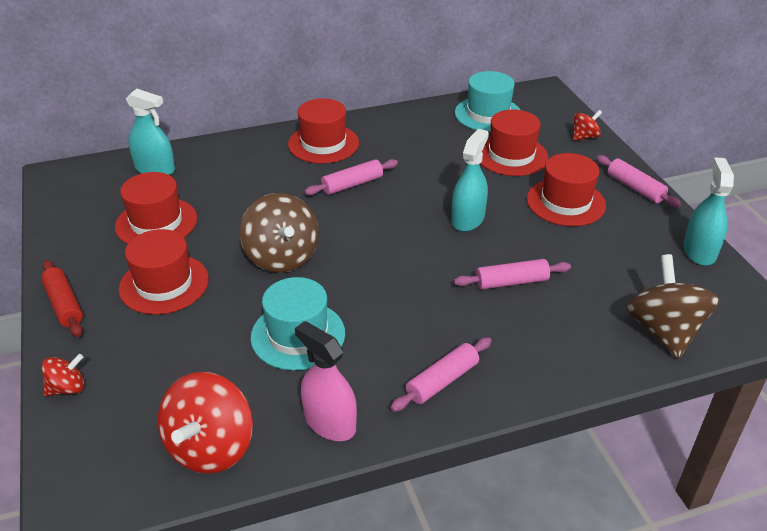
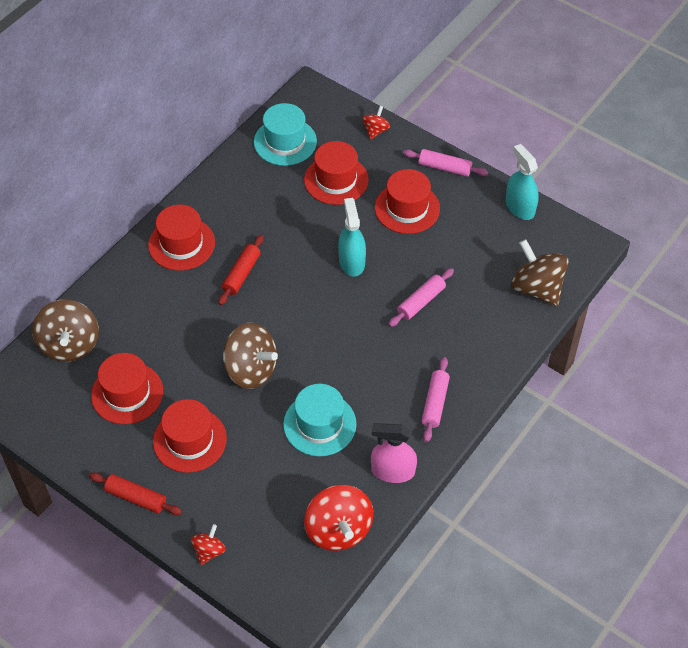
camera: 35 degrees left, 15 degrees up
(155, 169) = (70, 344): turquoise spray bottle -> brown spinning top
(352, 184) = (241, 274): pink rolling pin -> red rolling pin

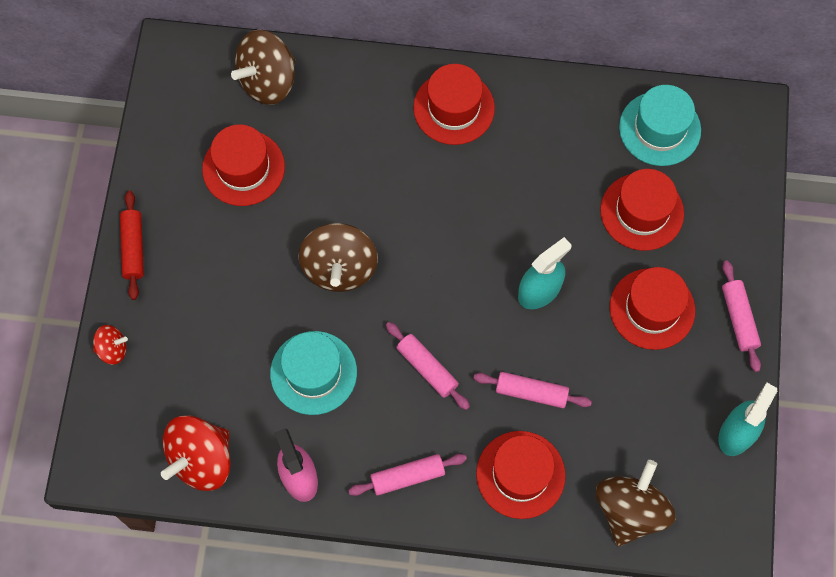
camera: 60 degrees right, 15 degrees up
(190, 440) = (224, 258): red hat -> red hat (520, 474)
(241, 274) = (452, 189): red rolling pin -> none
(363, 353) = (427, 368): none -> pink rolling pin
(375, 130) = (742, 214): red spinning top -> none

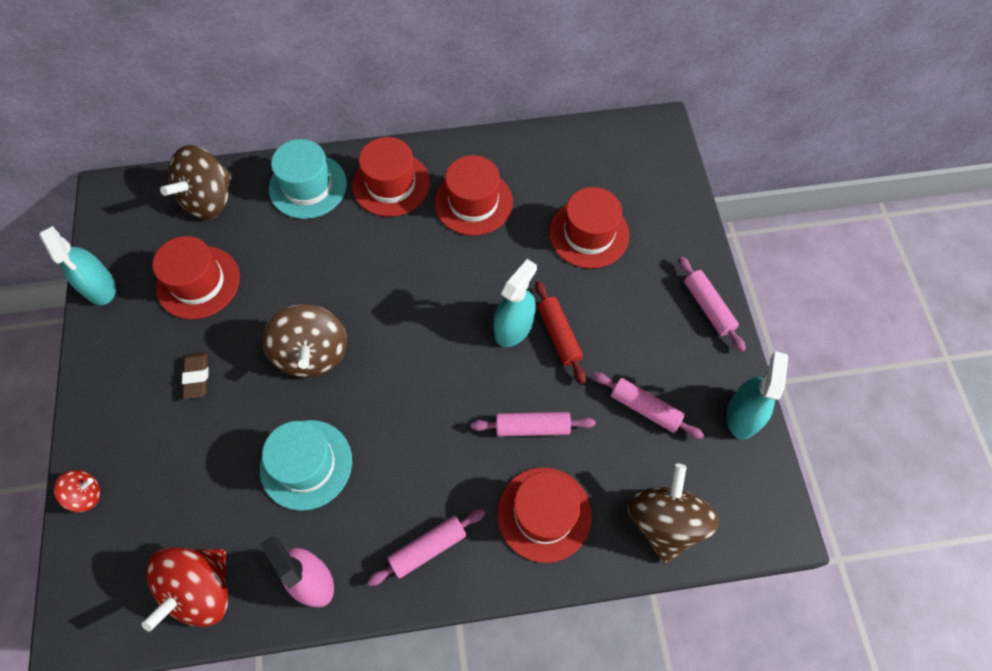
camera: 15 degrees left, 5 degrees down
(133, 248) = (95, 385): red rolling pin -> red rolling pin (558, 335)
(149, 149) = (99, 286): none -> turquoise spray bottle
(227, 263) = (197, 376): none -> brown eraser
(427, 368) = (422, 429): pink rolling pin -> pink rolling pin (645, 408)
(652, 309) = (625, 318): red hat -> red hat (473, 202)
(659, 129) = (583, 160): turquoise hat -> turquoise hat (308, 186)

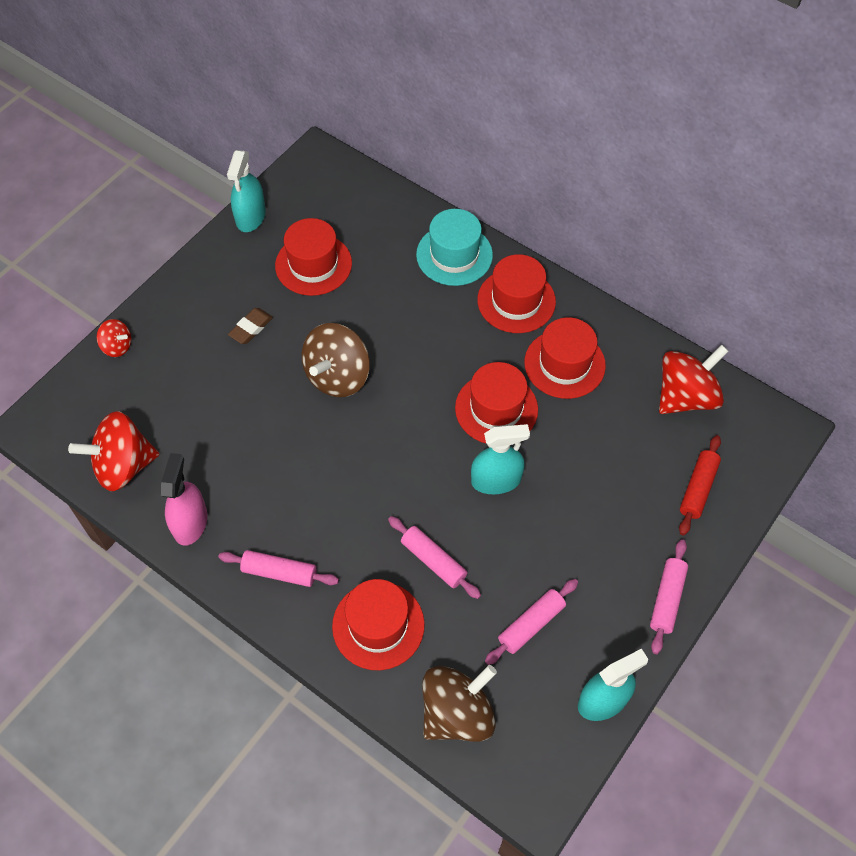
camera: 45 degrees right, 5 degrees down
(209, 199) = (377, 211): brown spinning top -> none
(306, 464) = (260, 446): turquoise hat -> none
(558, 335) = (523, 515): red rolling pin -> red rolling pin (697, 488)
(576, 158) = (685, 396): none -> red spinning top
(589, 234) = (630, 462): red hat -> red hat (496, 408)
(645, 408) = (531, 625): pink rolling pin -> pink rolling pin turned 60 degrees clockwise

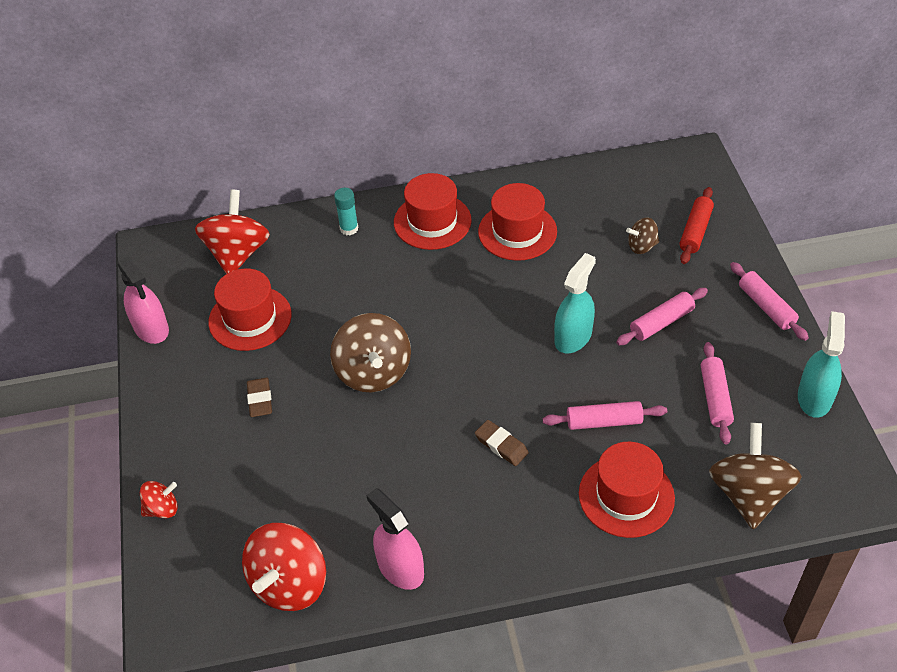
camera: 45 degrees left, 10 degrees down
(251, 216) = (151, 328): turquoise spray bottle -> pink spray bottle
(279, 572) = (513, 533): pink rolling pin -> pink rolling pin (661, 323)
(348, 507) = (501, 445): none -> brown eraser
(454, 255) = (349, 228): turquoise hat -> turquoise glue stick
(496, 408) = (512, 295): red hat -> none
(639, 461) = (642, 246): none -> brown spinning top
(685, 396) = (616, 187): red spinning top -> red spinning top (237, 253)
(697, 488) = (695, 231): red rolling pin -> red rolling pin turned 45 degrees clockwise

